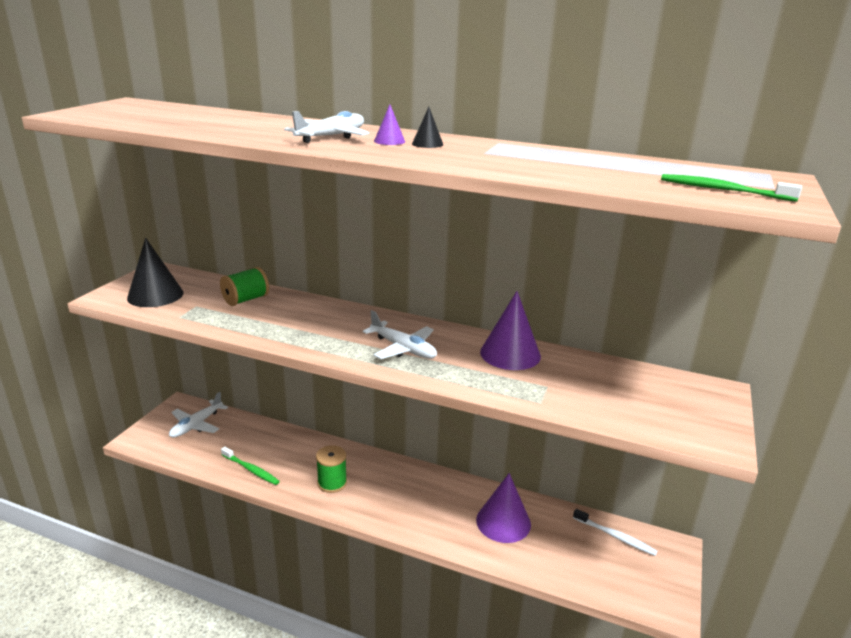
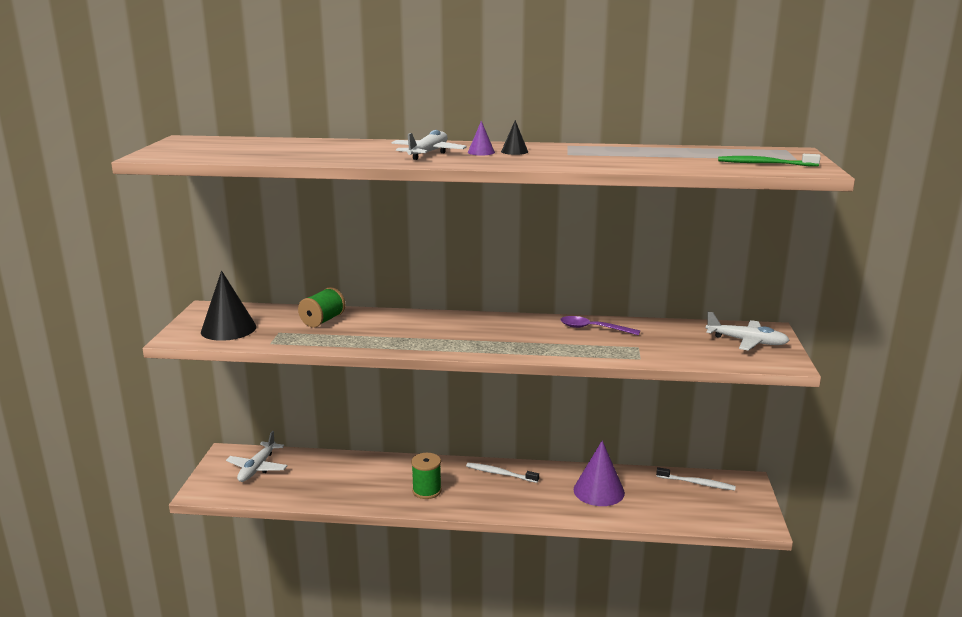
camera: 15 degrees left, 5 degrees down
(251, 470) = (340, 495): green toothbrush -> none
(403, 348) = (500, 338): white plane -> white plane (746, 341)
(412, 479) = (500, 473): none -> white toothbrush
(510, 354) = (593, 328): purple cone -> purple spoon

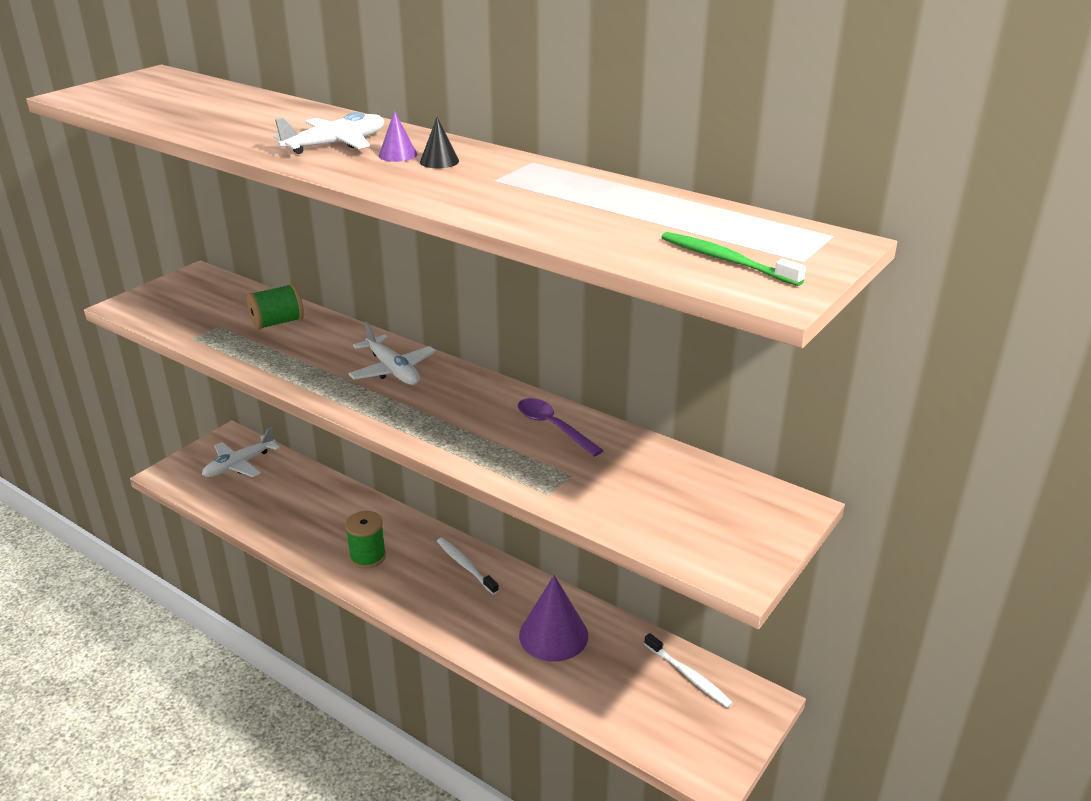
camera: 30 degrees right, 10 degrees up
(228, 329) = (180, 307): black cone -> none
(746, 341) = (731, 516): white plane -> white plane (393, 370)

